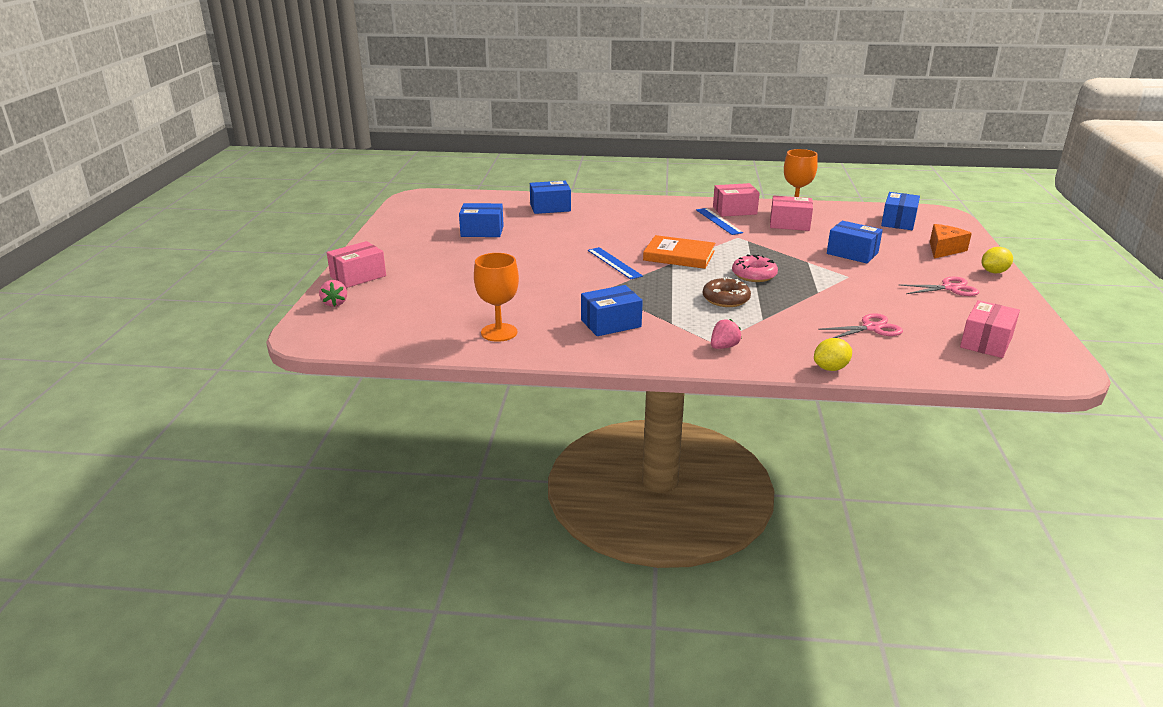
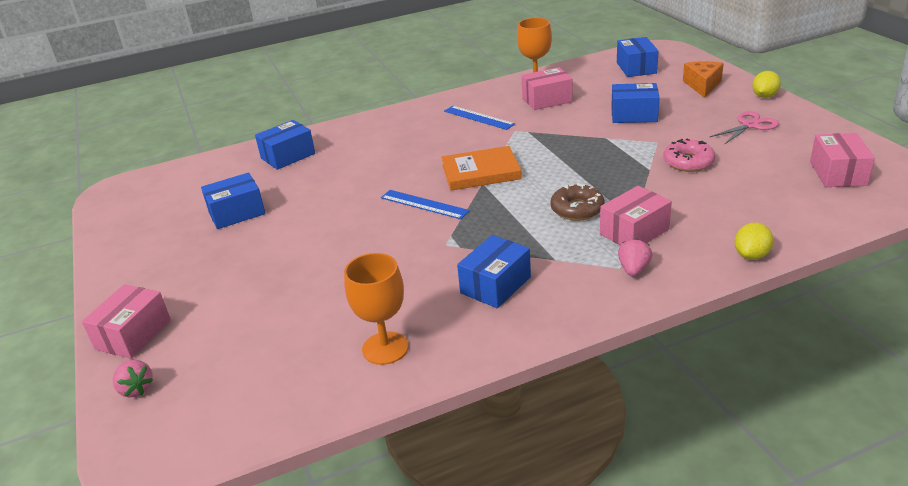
camera: 25 degrees left, 5 degrees up
(734, 210) = (481, 100): pink box -> pink box (634, 232)
(754, 275) = (574, 170): pink donut -> pink donut (688, 162)
(871, 328) = (736, 193): pink scissors -> none

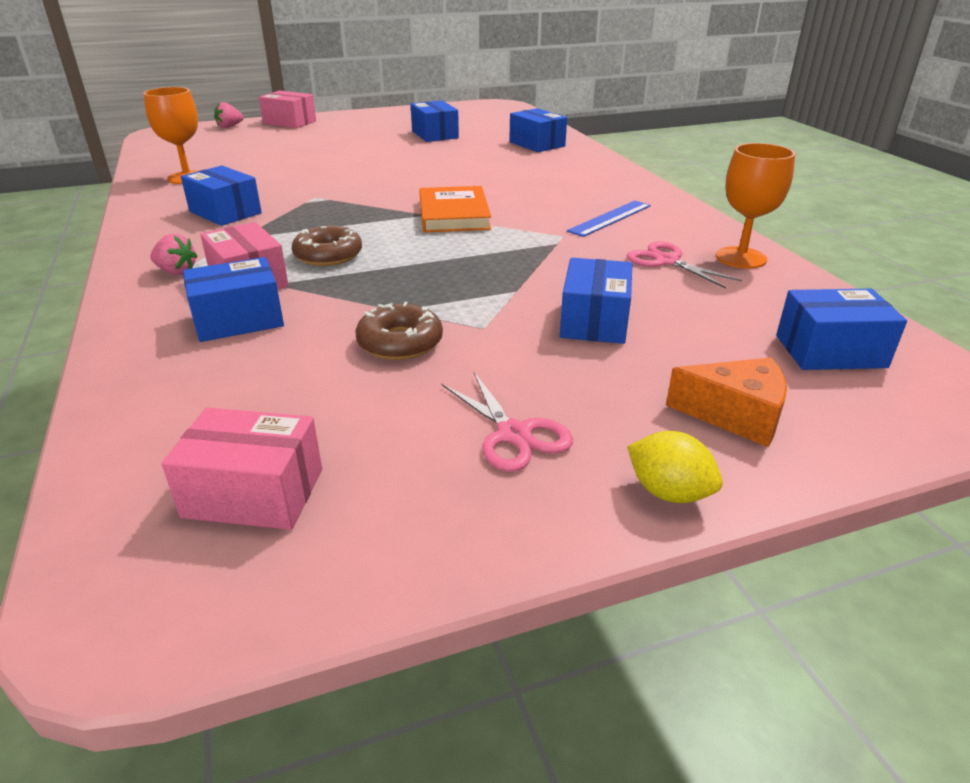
camera: 90 degrees right, 0 degrees up
(424, 204) = (399, 190): blue ruler -> none
(547, 100) = (667, 261): pink box -> pink scissors
(688, 162) = (400, 342): pink donut -> brown donut
(693, 219) = (238, 320): none -> blue box
(751, 255) = (118, 345): yellow lemon -> none

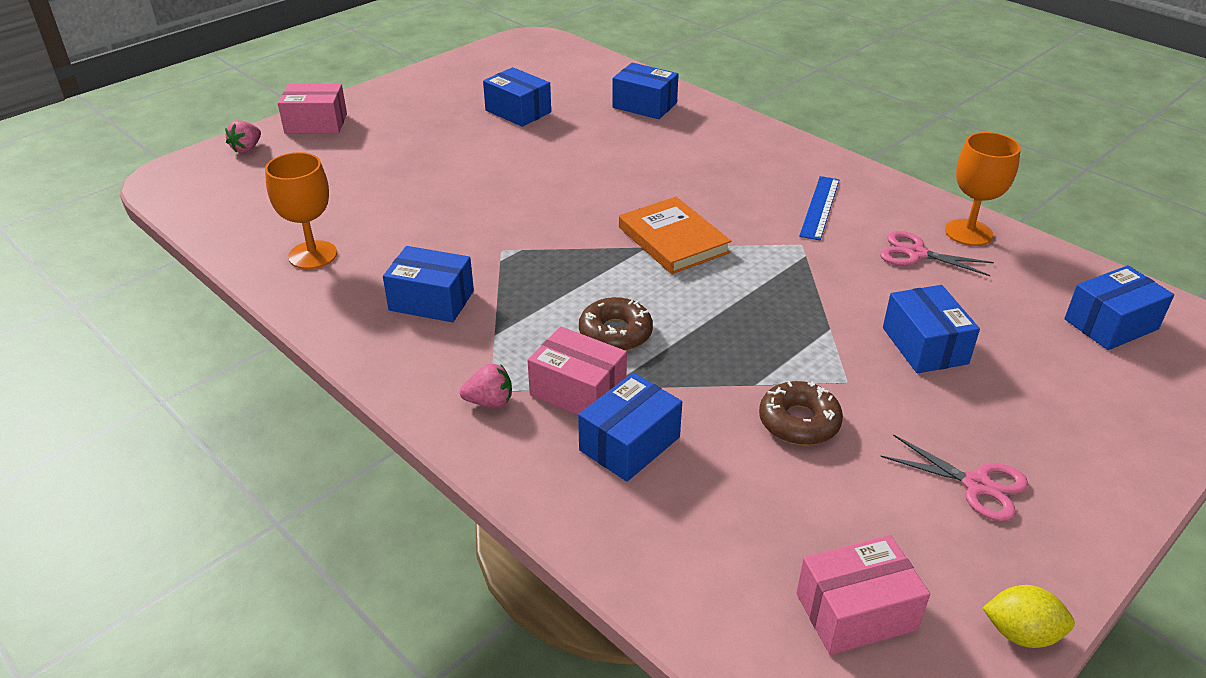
camera: 25 degrees left, 5 degrees up
(668, 492) = (1117, 497): yellow lemon -> yellow lemon (1021, 633)
(735, 415) = (1101, 411): orange cheese -> none

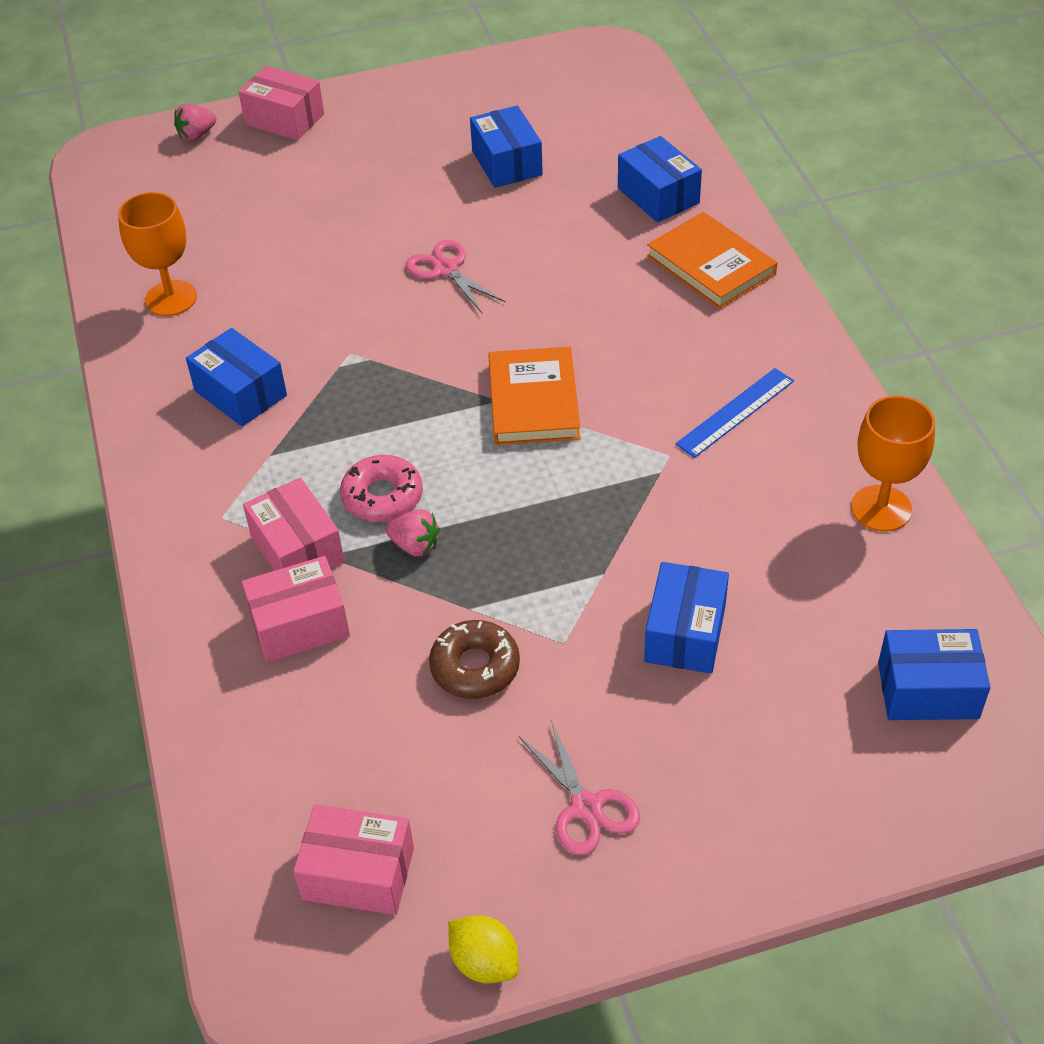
camera: 30 degrees right, 10 degrees up
(489, 402) = (211, 530): pink strawberry -> pink strawberry (415, 546)
(615, 333) = (382, 496): brown donut -> pink donut
(629, 444) = (299, 625): blue box -> pink box
(719, 133) = (711, 265): none -> orange book
(916, 254) = (789, 515): pink scissors -> pink scissors (446, 269)

